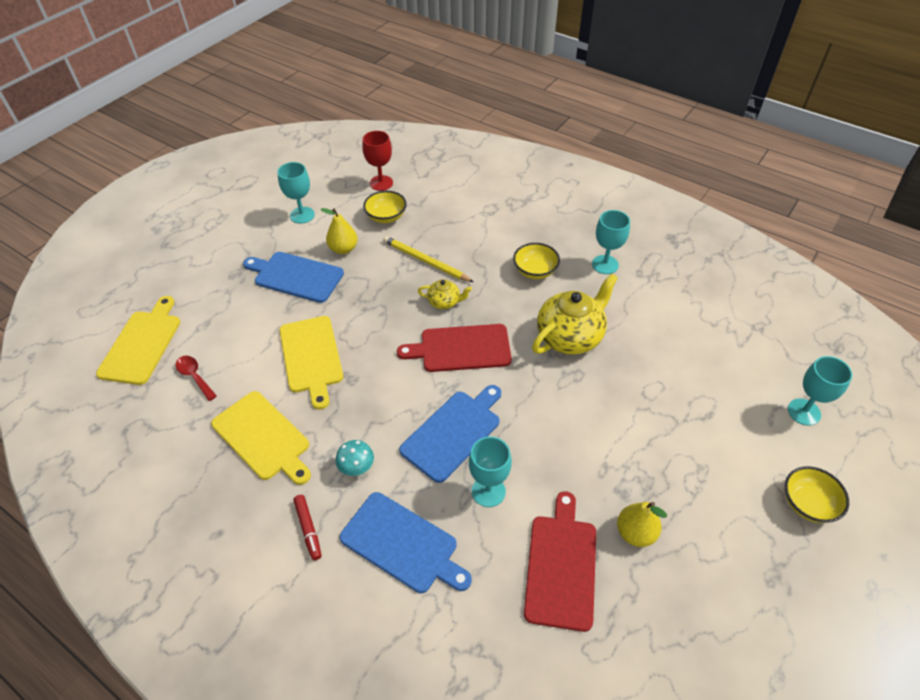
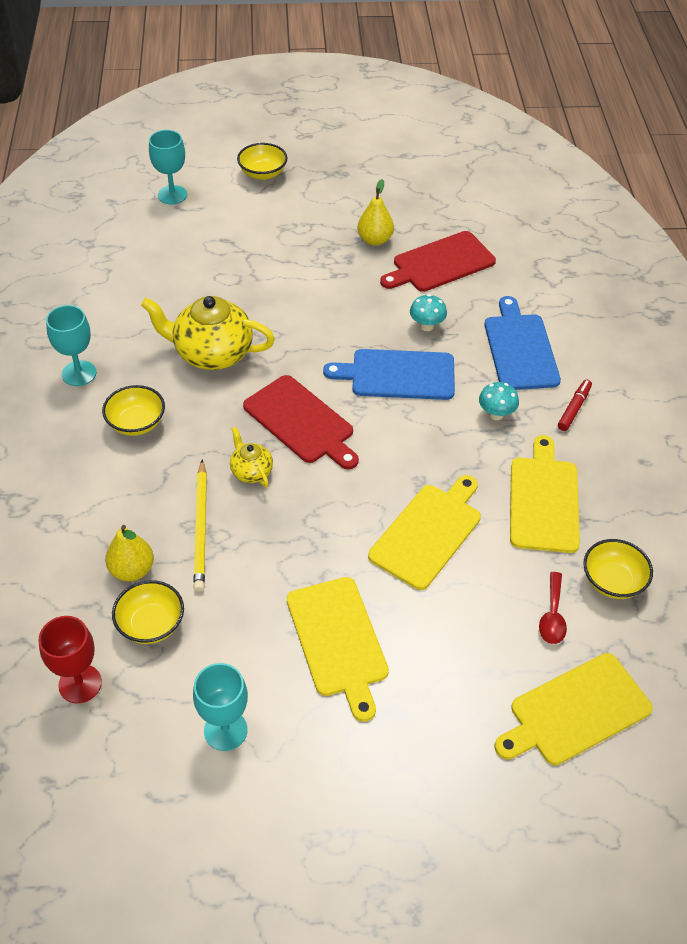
camera: 130 degrees left, 0 degrees up
(173, 426) = (612, 581): none -> yellow bowl
(296, 276) = (338, 641): blue cutting board -> yellow cutting board
(343, 249) = (249, 627): yellow pear -> yellow pear (132, 570)
(488, 491) = (426, 326): turquoise goblet -> turquoise mushroom

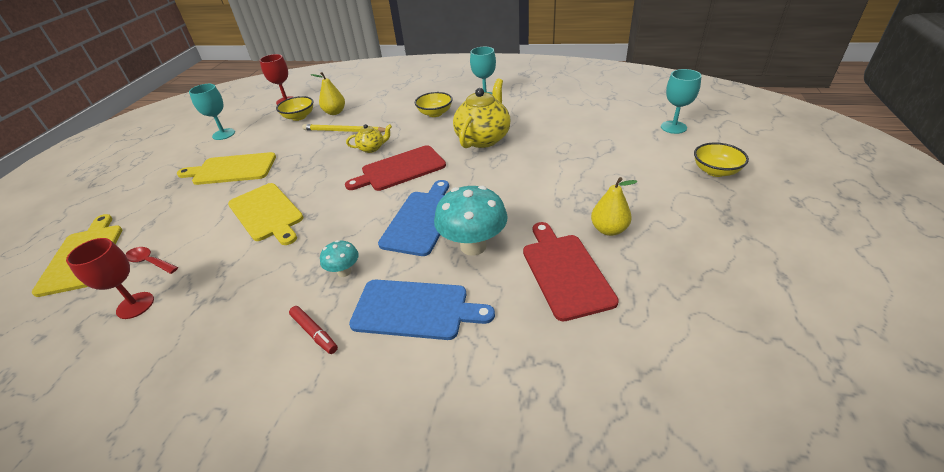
camera: 110 degrees right, 10 degrees down
(426, 326) = (473, 246): turquoise mushroom -> turquoise mushroom, size x1.93
(544, 500) = (239, 282): yellow cutting board -> none
(612, 581) = (135, 305): yellow bowl -> red goblet

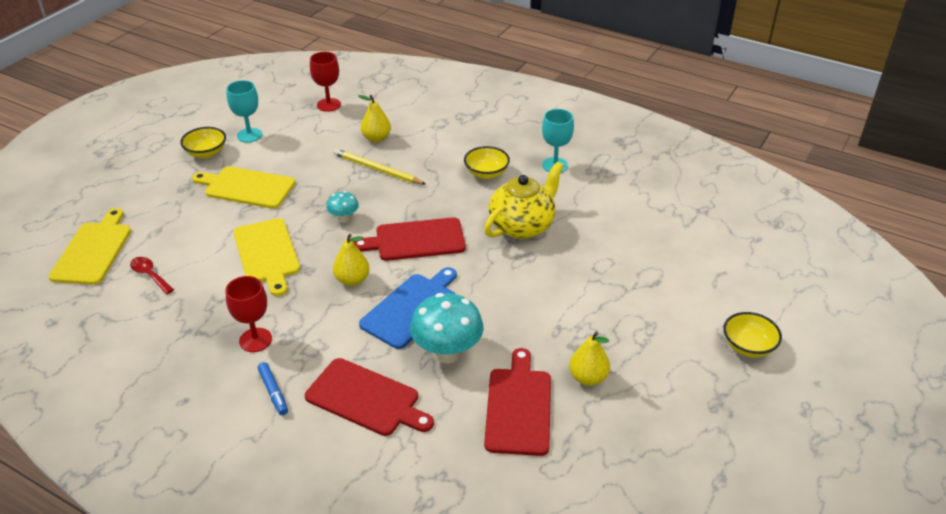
camera: 15 degrees right, 0 degrees up
(135, 305) = (131, 317): red goblet -> red goblet (255, 340)
(299, 117) = (335, 133): yellow bowl -> yellow bowl (206, 153)
(314, 333) = (273, 392): red marker -> blue marker
(344, 272) = (318, 341): turquoise mushroom -> turquoise mushroom (344, 219)
(356, 212) = (352, 280): none -> yellow pear
(372, 148) = (397, 203): yellow teapot -> none
(415, 309) = (366, 399): blue cutting board -> red cutting board
(673, 127) = (745, 276): turquoise goblet -> none

